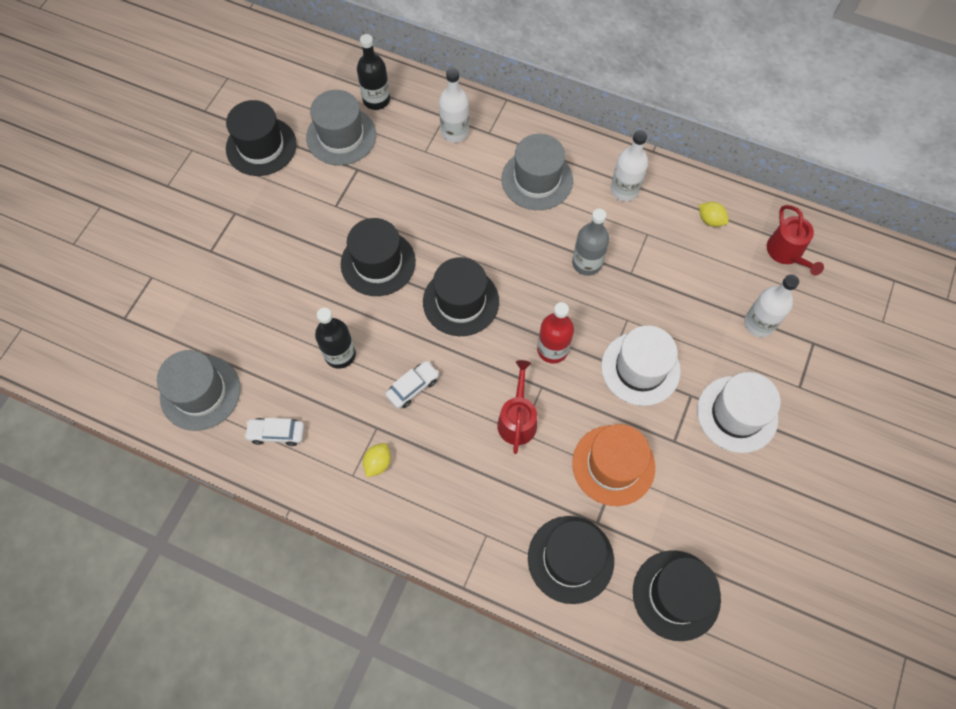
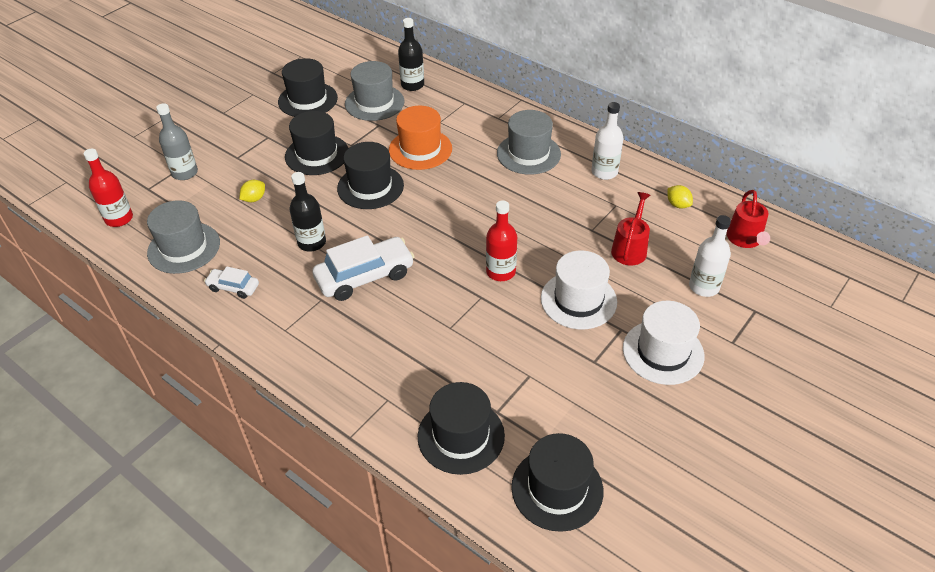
camera: 15 degrees right, 20 degrees down
(108, 368) = (119, 218): none -> red bottle
(378, 463) = (311, 325): yellow lemon -> yellow lemon (254, 199)
(413, 387) = (365, 276): white car -> white car, size x1.89
(455, 132) = (469, 113): white bottle -> none
(461, 301) = (431, 224): black hat -> black hat (317, 154)
(517, 420) = (449, 317): red watering can -> red watering can (630, 249)
(587, 263) = (553, 216): grey bottle -> grey bottle (184, 173)
(613, 465) = (528, 369): orange hat -> orange hat (420, 149)

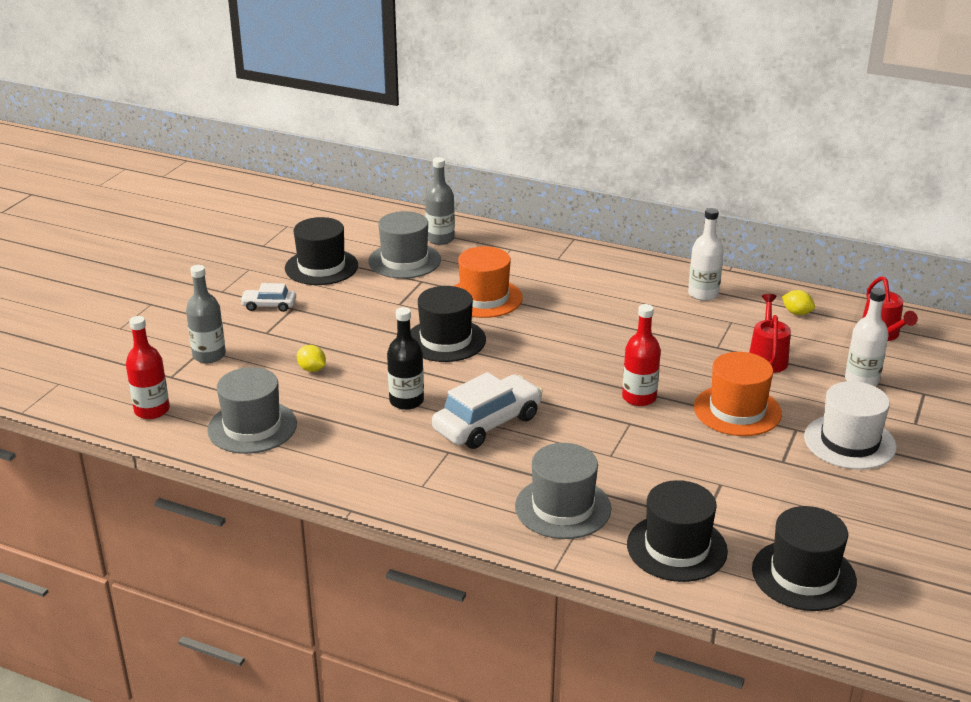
camera: 15 degrees left, 15 degrees down
(233, 287) = (336, 456): white car -> white car (269, 305)
(254, 199) = (312, 369): yellow lemon -> yellow lemon turned 75 degrees counterclockwise
(317, 154) = (363, 318): black hat -> none
(412, 85) = (440, 239): black bottle -> grey bottle
(528, 154) = (610, 287): grey hat -> grey hat (563, 507)
(578, 300) = (737, 410): white hat -> orange hat

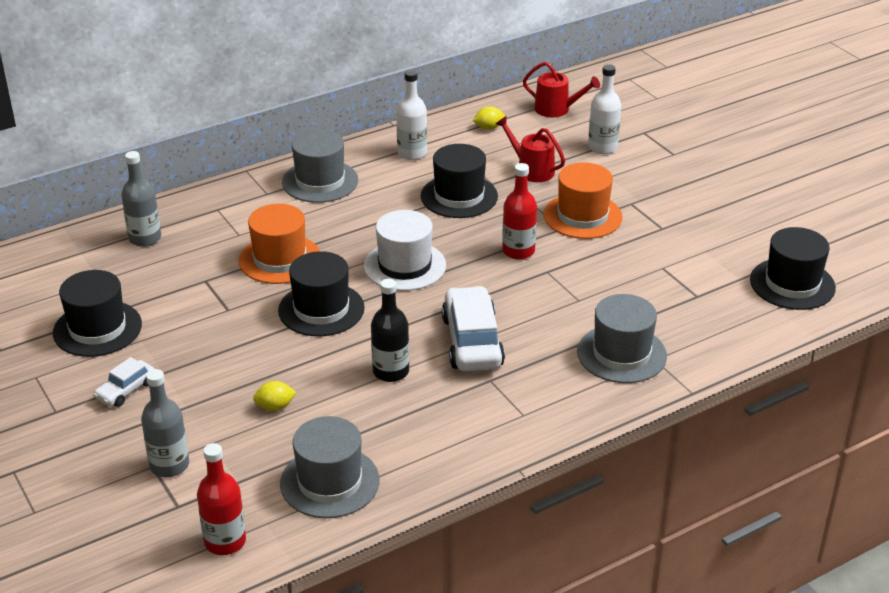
camera: 55 degrees left, 5 degrees up
(404, 261) = (155, 275): grey hat -> grey hat (320, 181)
(676, 548) = (717, 323): black hat -> black hat (459, 196)
(849, 442) = (668, 190): white hat -> white hat (404, 266)

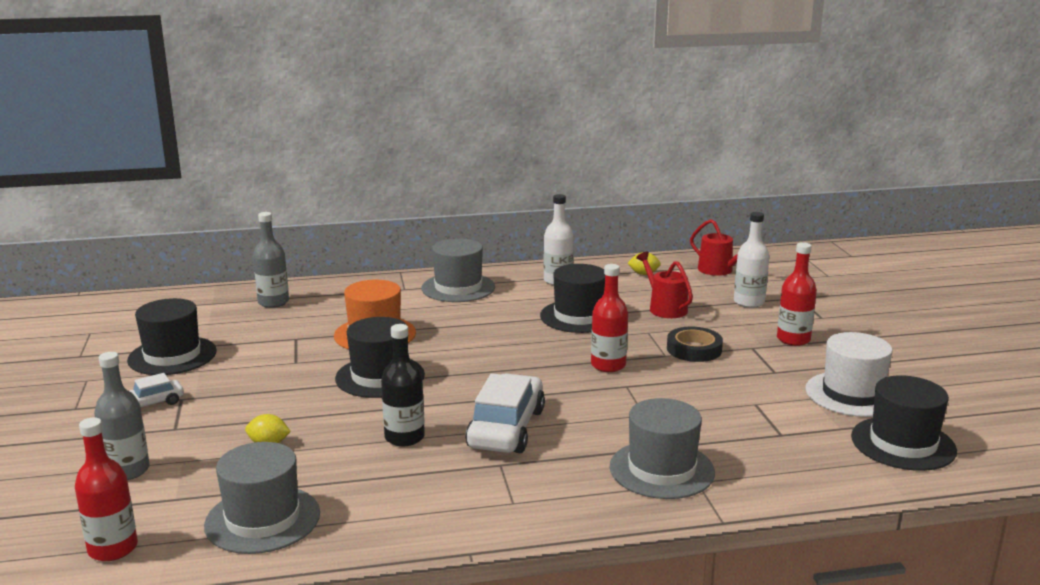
camera: 20 degrees right, 15 degrees down
(404, 266) = (486, 358): white hat -> white hat (852, 394)
(582, 216) = (694, 349): orange hat -> black tape
(661, 186) = (793, 339): none -> red bottle

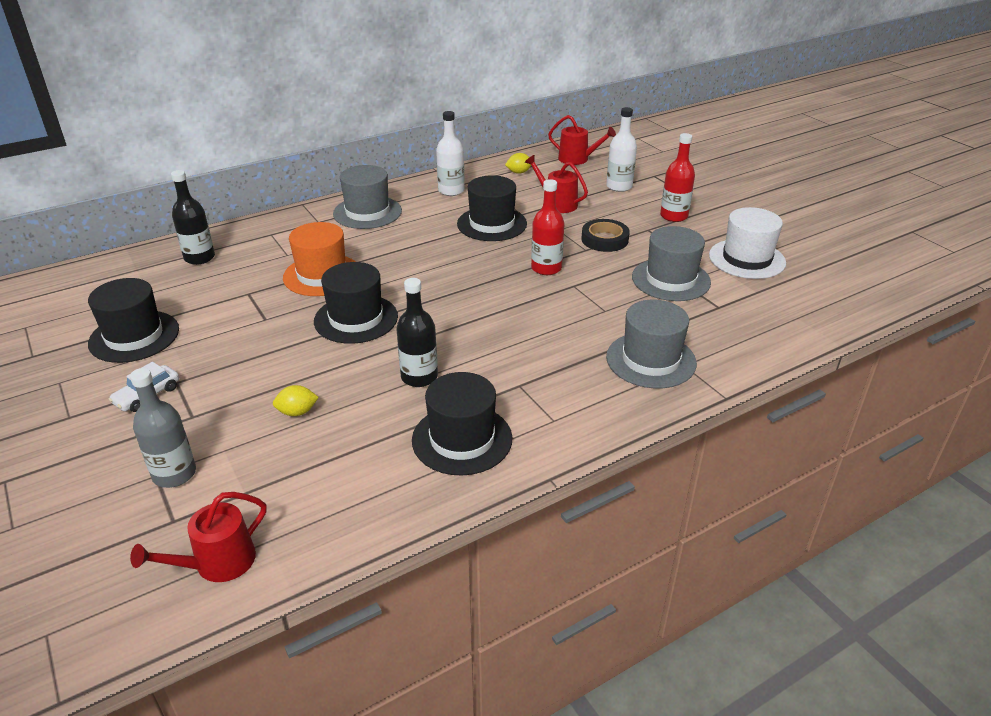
camera: 20 degrees left, 15 degrees up
(113, 548) = (218, 563): red bottle -> red watering can
(262, 519) = (344, 493): grey hat -> grey hat (671, 279)
(273, 302) = (199, 258): grey bottle -> black bottle
(506, 428) = (501, 348): white car -> none
(903, 443) = (808, 296): black hat -> black hat (462, 439)

